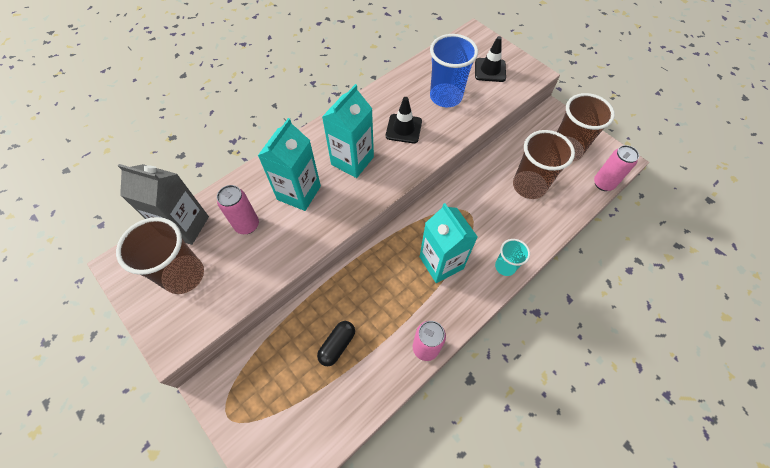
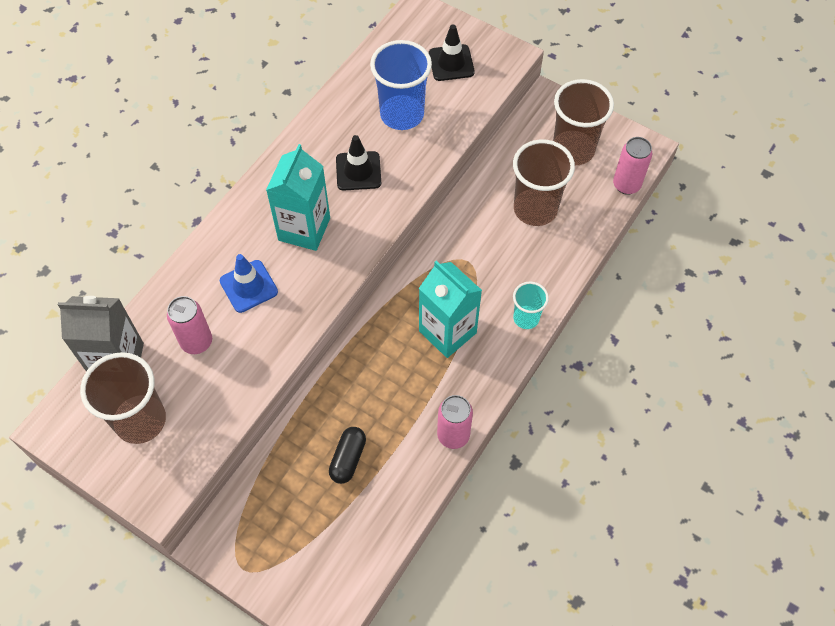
camera: 15 degrees left, 0 degrees up
(299, 193) = (248, 286): turquoise carton -> blue traffic cone

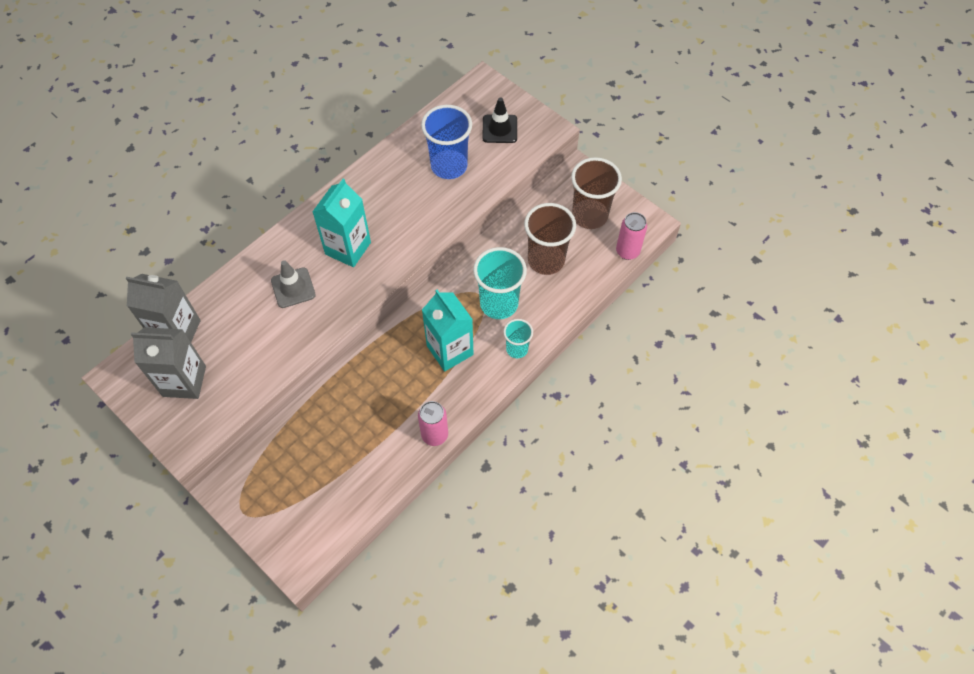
camera: 10 degrees right, 0 degrees up
(140, 420) = (184, 381): brown cup -> grey carton
(197, 342) = (242, 326): pink can -> none
(248, 286) = (293, 288): blue traffic cone -> grey traffic cone
(348, 459) = (345, 439): black capsule -> none
(358, 171) = (402, 207): black traffic cone -> none
(492, 268) = (499, 304): none -> turquoise cup

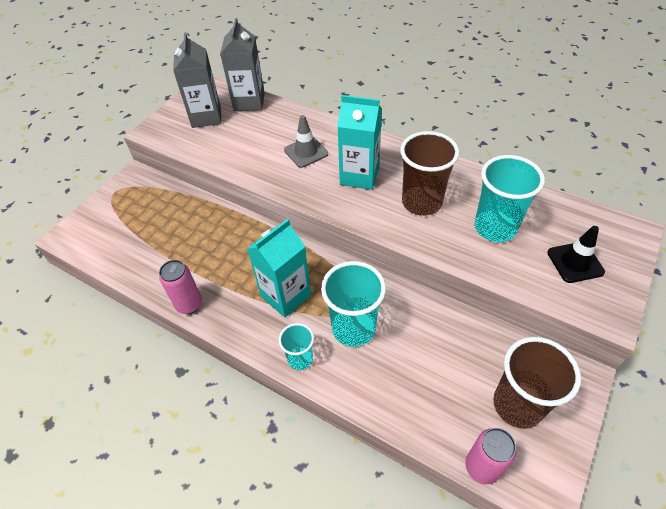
camera: 80 degrees right, 10 degrees down
(449, 166) = (495, 228): blue cup -> turquoise cup
(546, 260) = (428, 366): brown cup -> brown cup (421, 202)

